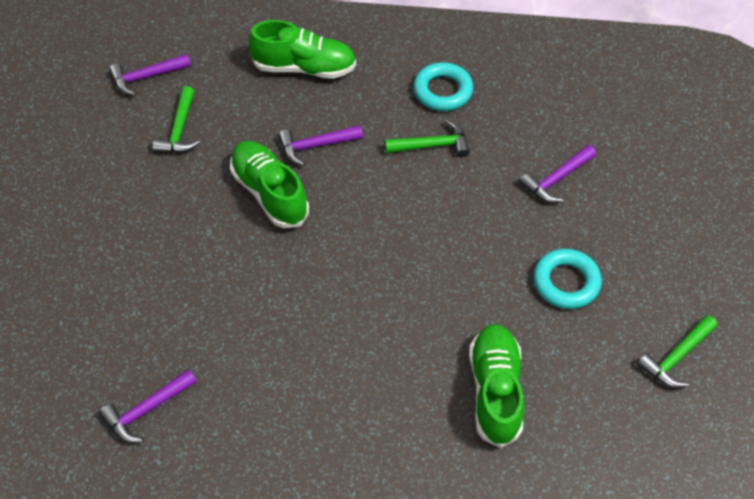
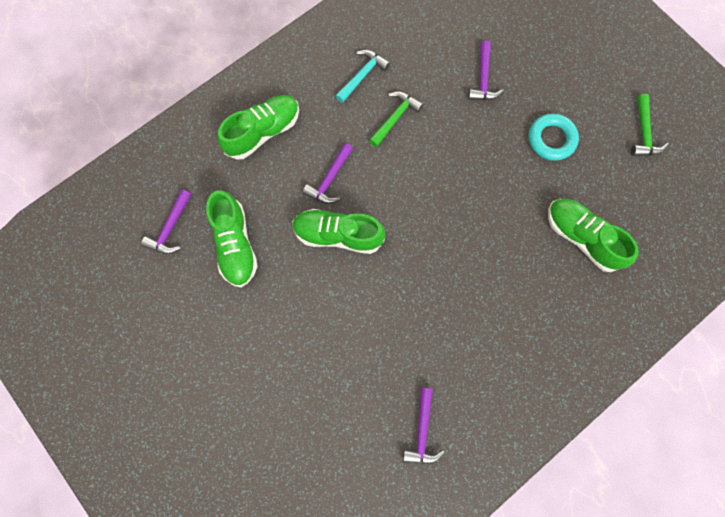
camera: 45 degrees left, 20 degrees up
(179, 130) = (235, 244): green hammer -> green shoe
(442, 91) = (362, 76): turquoise ring -> turquoise hammer

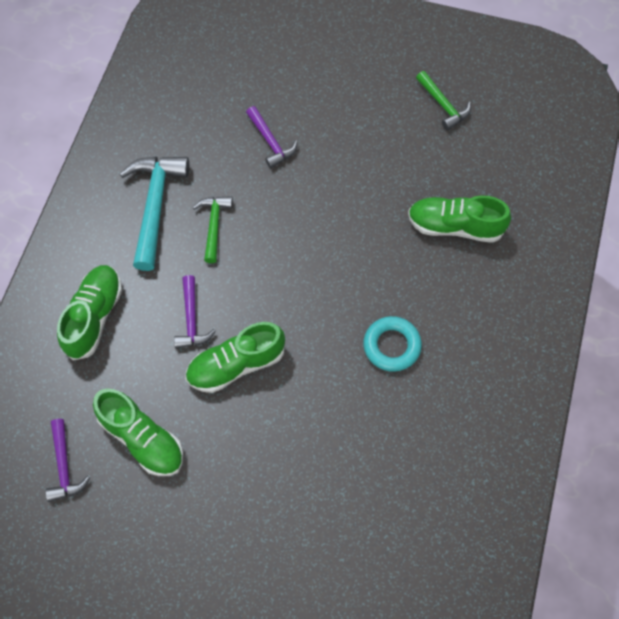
camera: 35 degrees left, 10 degrees down
(362, 76) = (155, 206): turquoise hammer -> turquoise hammer, size x1.73
(422, 431) = (439, 487): purple hammer -> none
(551, 139) = (369, 158): turquoise ring -> turquoise ring (391, 346)

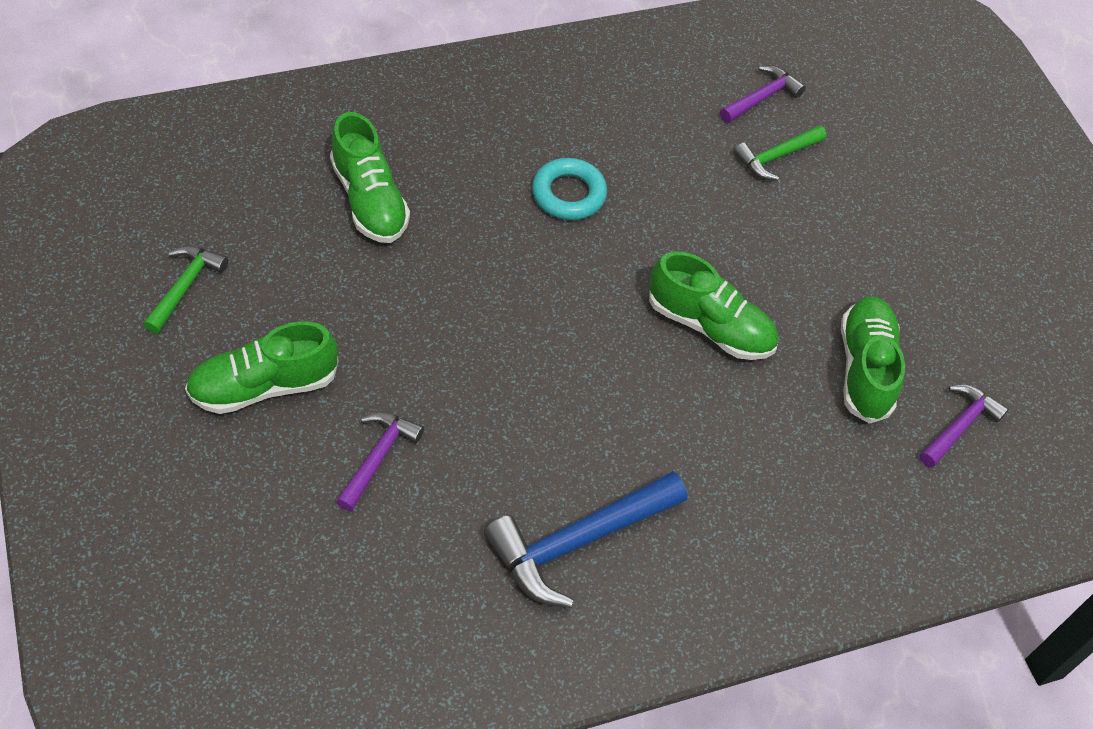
camera: 130 degrees left, 10 degrees down
(94, 317) = (779, 512): green shoe -> green shoe (264, 386)
(155, 206) = (578, 541): turquoise hammer -> blue hammer
(191, 319) = (695, 402): purple hammer -> purple hammer (762, 97)
(214, 225) = (554, 452): green hammer -> green hammer (776, 157)

